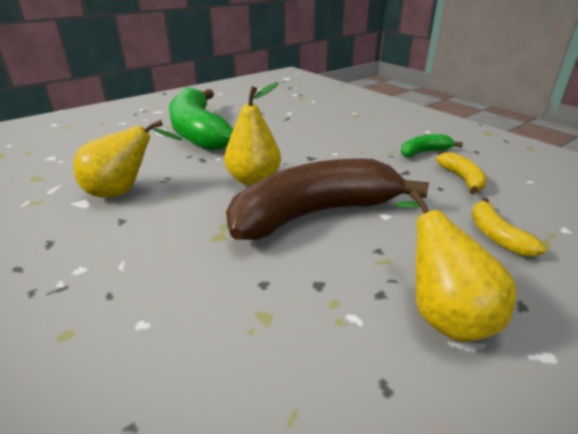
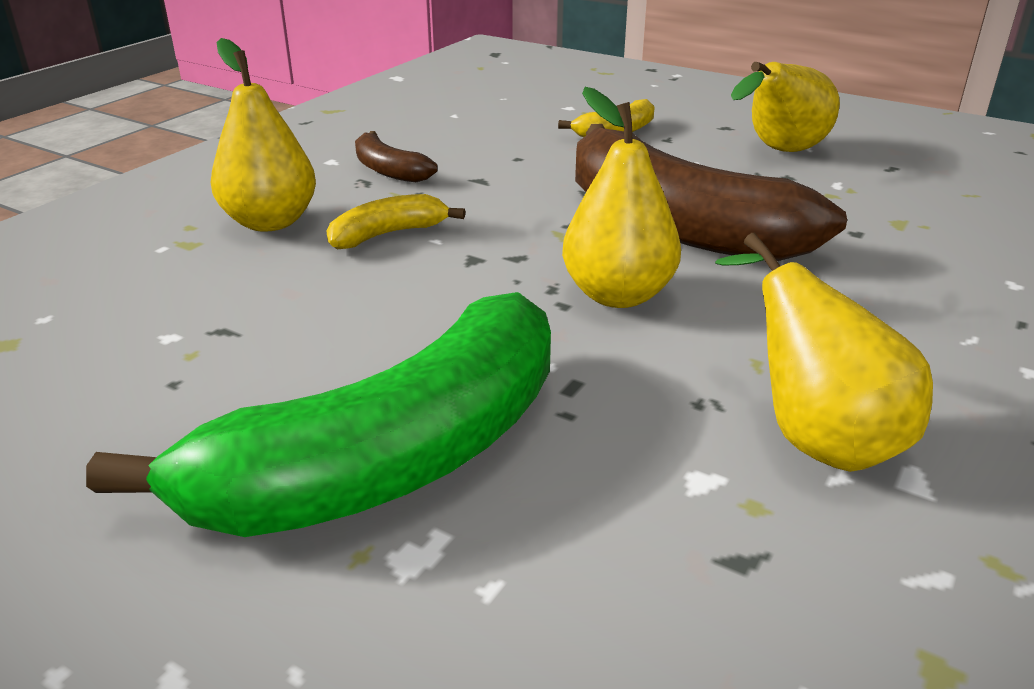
camera: 110 degrees left, 0 degrees up
(368, 127) = (270, 222): none -> yellow pear
(424, 152) = (388, 170): green banana -> brown banana
(462, 179) = (478, 146): yellow banana -> yellow banana (388, 234)

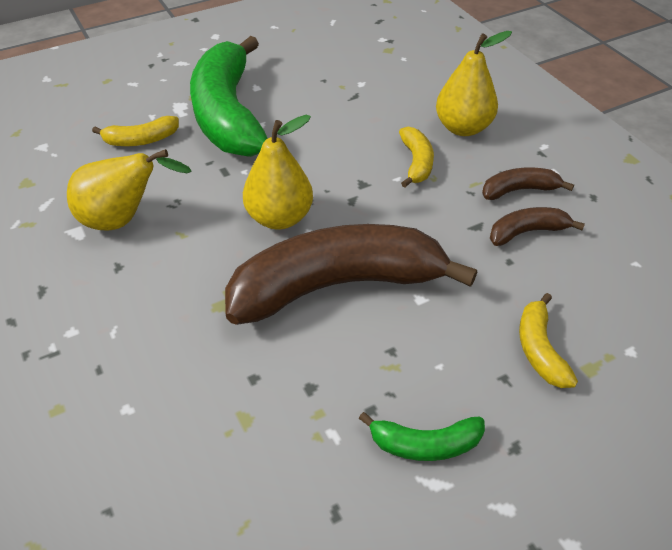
camera: 120 degrees right, 15 degrees up
(461, 157) = (527, 232): none -> brown banana
(595, 547) = (141, 140): none -> yellow banana
(779, 152) = (425, 444): yellow pear -> green banana

